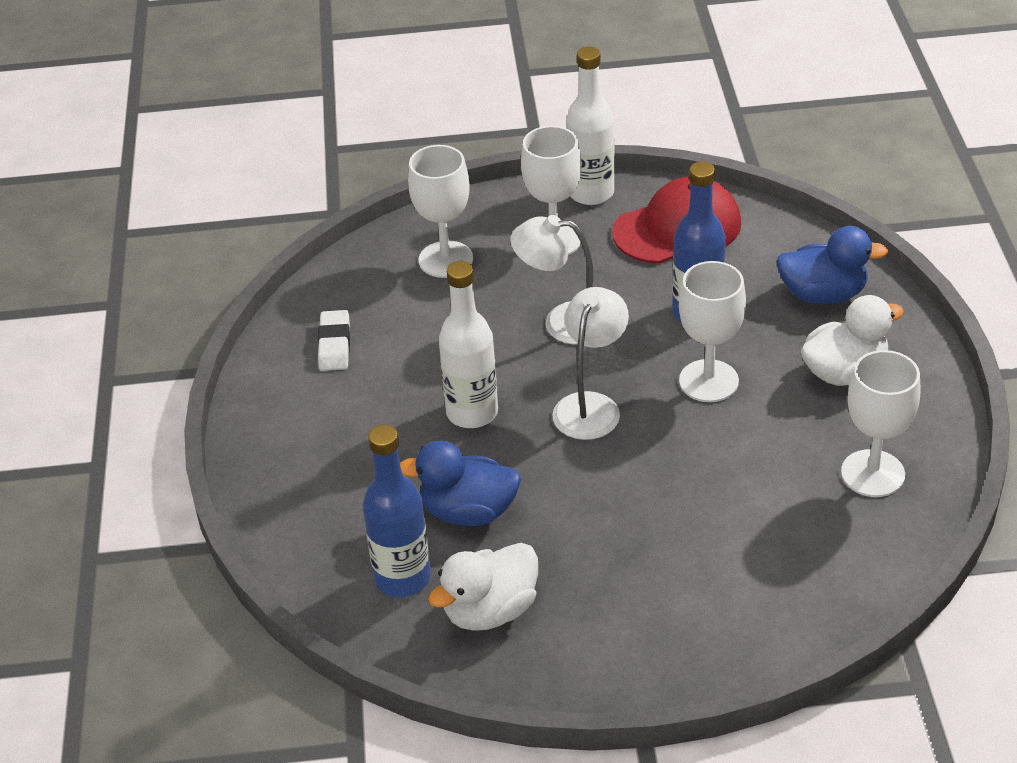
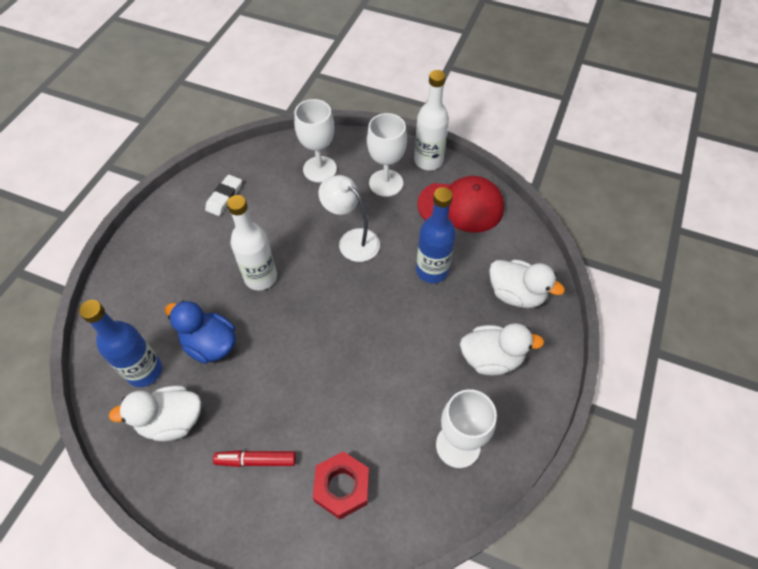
camera: 25 degrees right, 15 degrees up
(591, 405) = (327, 306): white lamp -> none
(638, 598) = (256, 460): none -> red marker
(708, 381) = (405, 323): white goblet -> none
(768, 574) = (342, 487): none -> red nut
(823, 294) = (516, 294): blue duck -> white duck

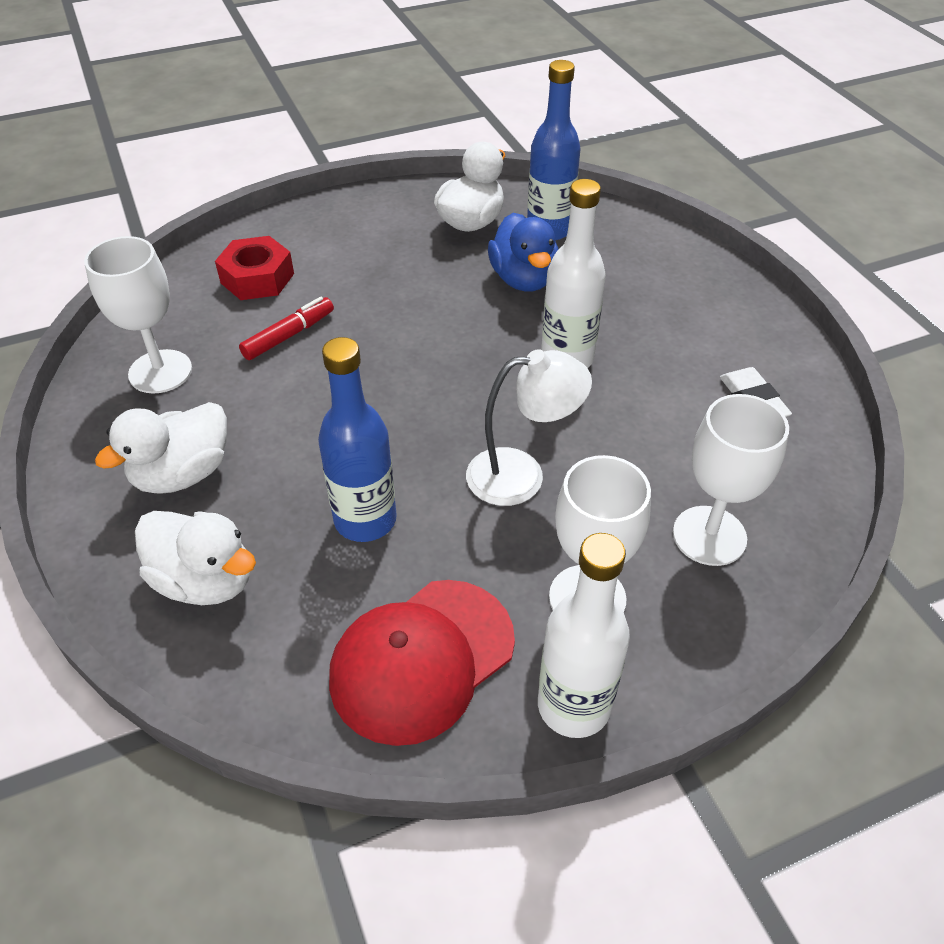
camera: 135 degrees right, 10 degrees down
(210, 344) = (523, 279): blue duck -> blue duck turned 90 degrees clockwise
(256, 460) = (360, 247): red marker -> red marker (289, 335)
(516, 294) = (205, 580): white duck -> white duck turned 135 degrees counterclockwise

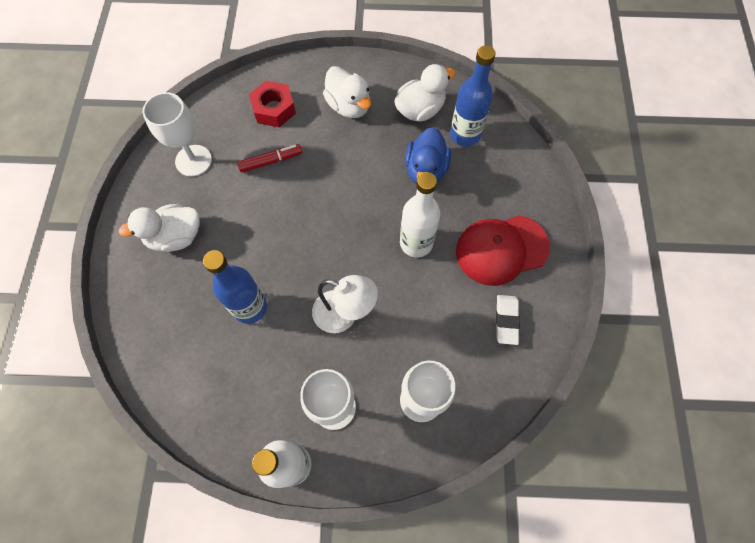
camera: 25 degrees right, 20 degrees up
(205, 580) = (158, 309): white duck -> white duck (349, 106)
(422, 660) = (235, 404): red cap -> red cap (501, 249)

